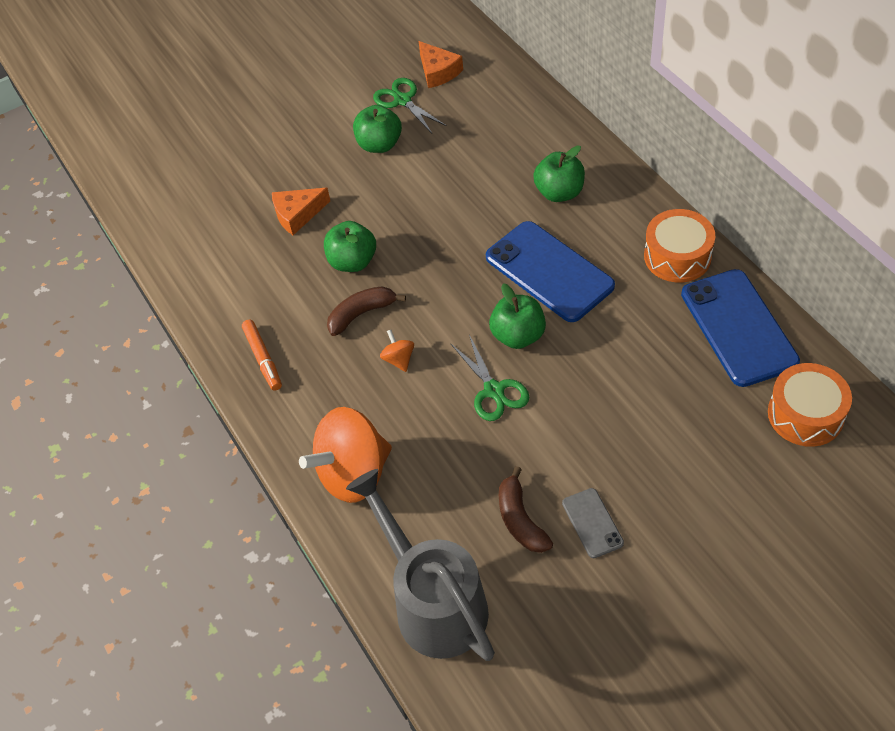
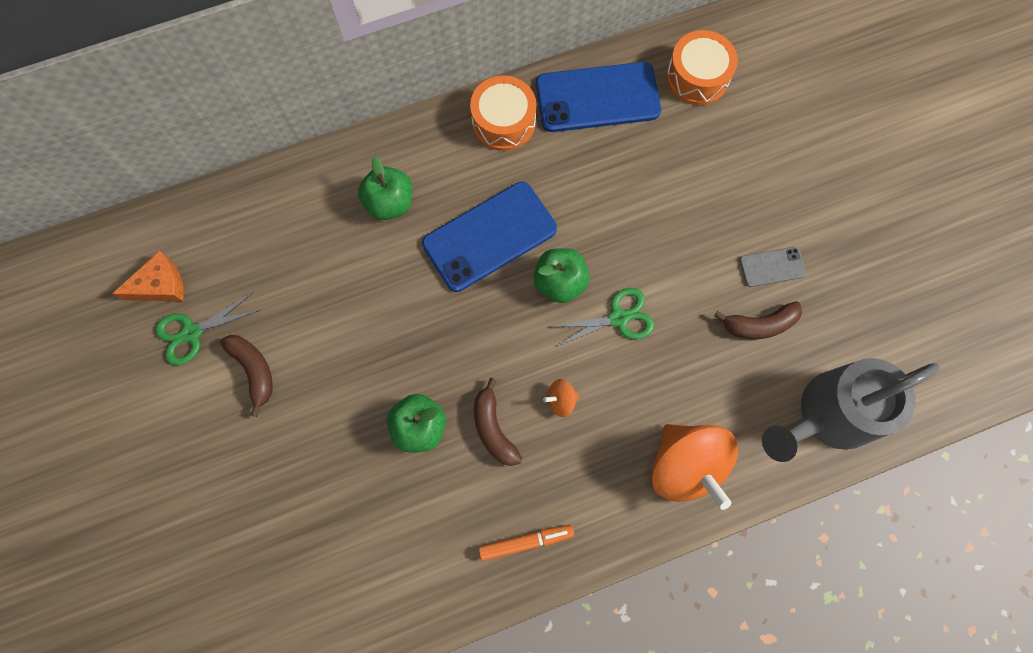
camera: 85 degrees left, 20 degrees up
(297, 214) = (330, 479): orange cheese -> none
(379, 144) = (254, 370): green apple -> brown banana

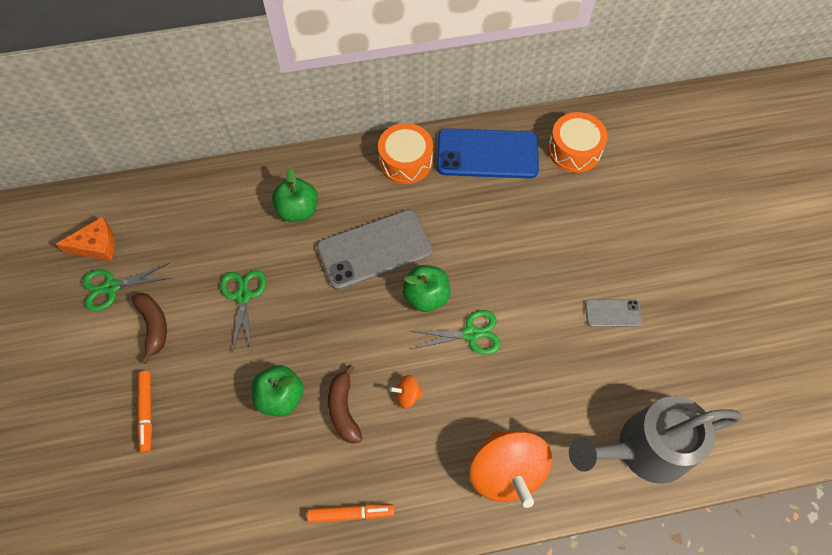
camera: 10 degrees right, 10 degrees down
(271, 471) = (146, 412): none -> orange marker
(349, 317) = (243, 296): none -> green scissors
(489, 236) = (374, 249): blue phone -> grey phone
(759, 324) = (594, 360): brown banana -> none

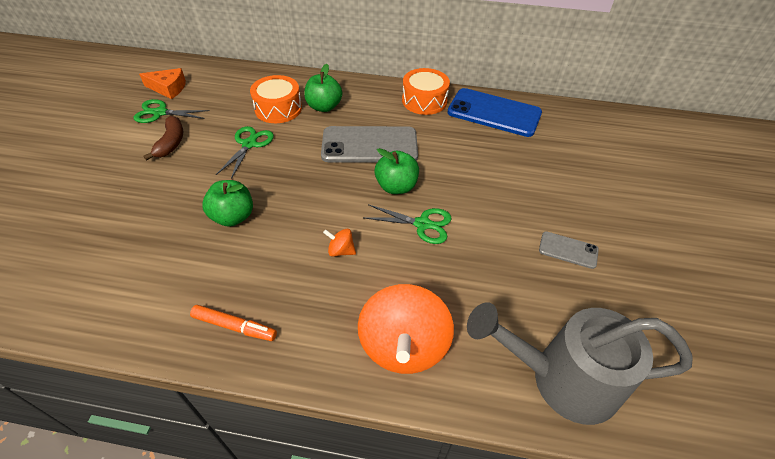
camera: 20 degrees right, 15 degrees down
(146, 412) = (124, 193): orange marker -> none
(344, 409) = (279, 243): brown banana -> none
(574, 150) = (572, 129): orange drum -> orange drum (278, 109)

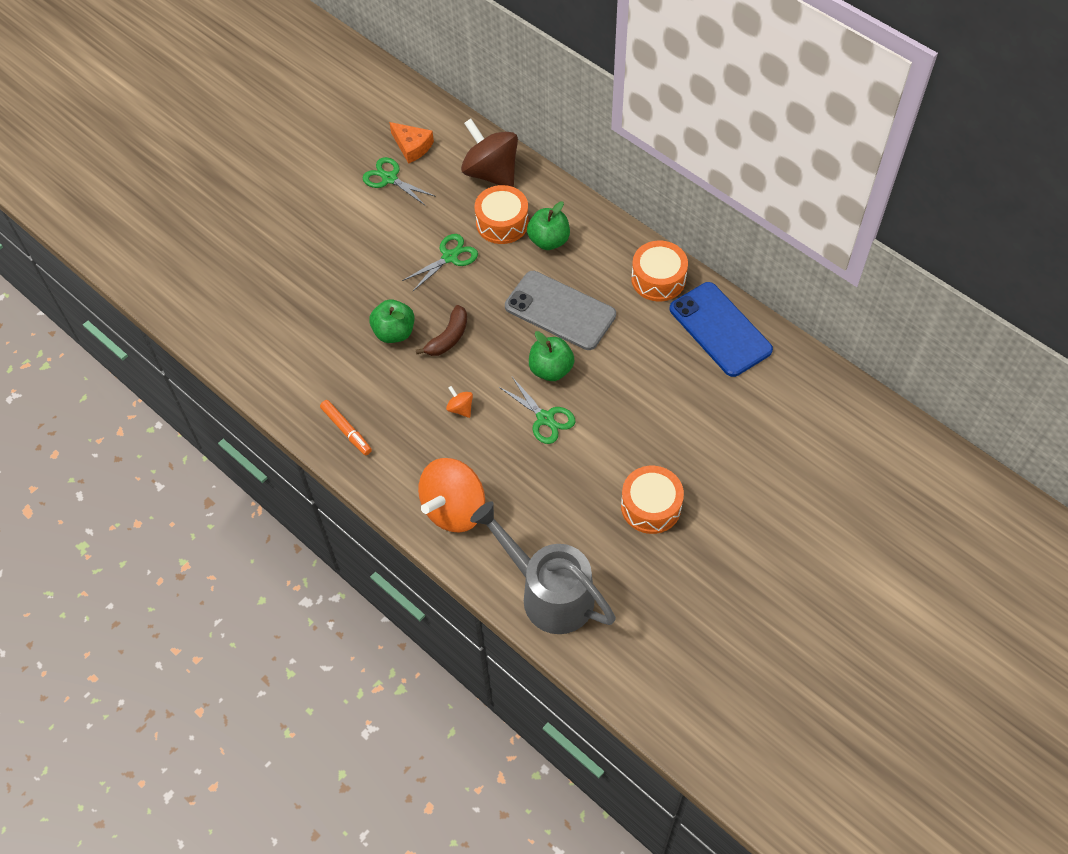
camera: 35 degrees right, 10 degrees up
(171, 143) = (382, 223): brown banana -> brown banana (448, 337)
(247, 83) = (491, 173): none -> brown spinning top
(568, 250) = (651, 506): grey phone -> orange drum

